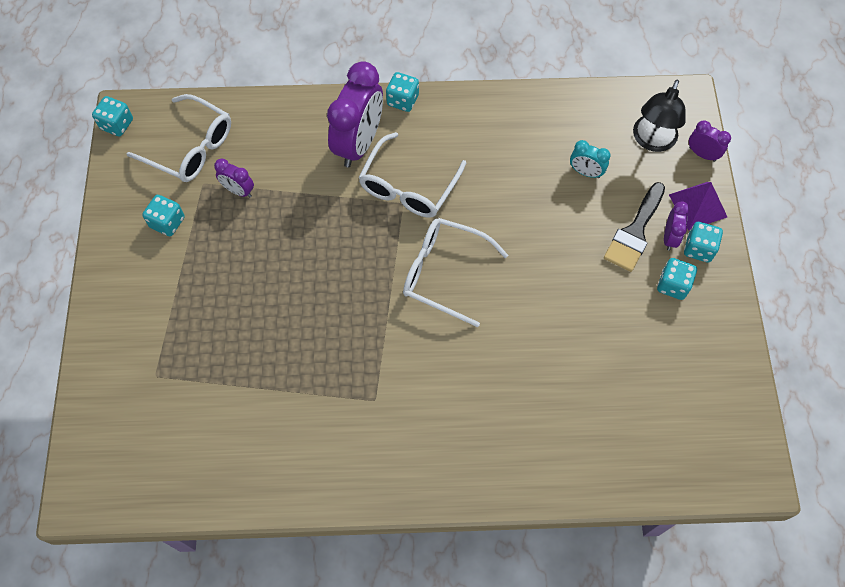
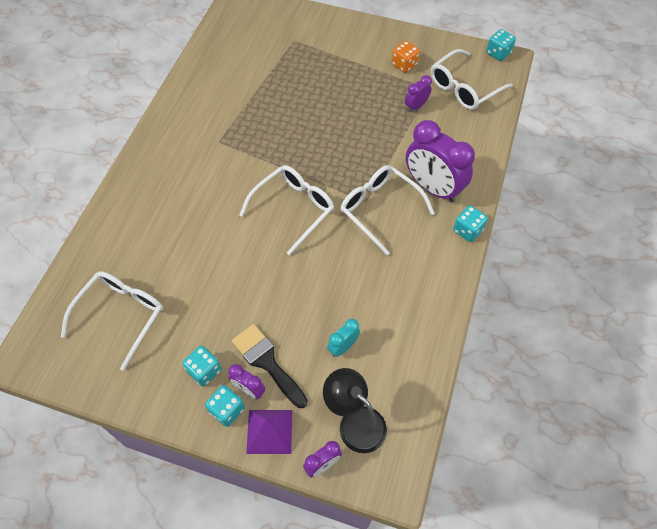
camera: 110 degrees right, 5 degrees down
(167, 222) = (404, 65): turquoise dice -> orange dice
(658, 397) = (121, 315): none -> white glasses

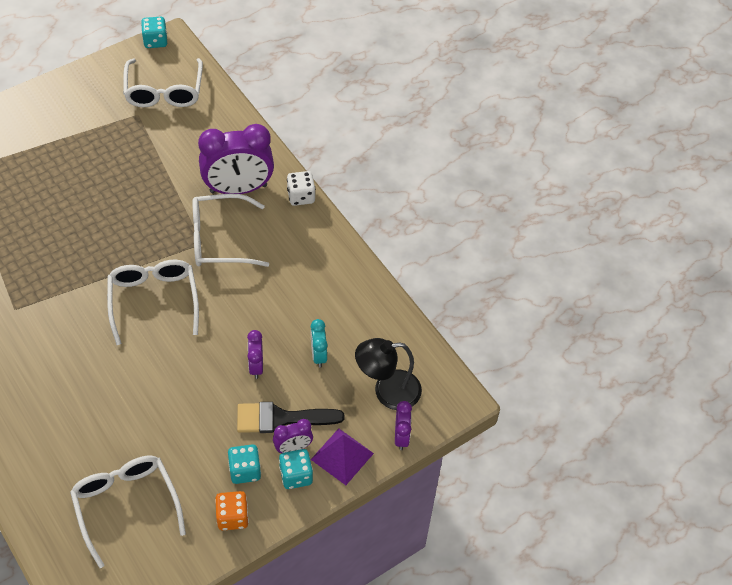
camera: 55 degrees left, 5 degrees down
(404, 65) = (91, 112): orange dice -> orange dice (232, 517)
(416, 106) = (145, 138): purple clock -> purple clock (256, 366)
(467, 230) = (301, 196): turquoise dice -> white dice

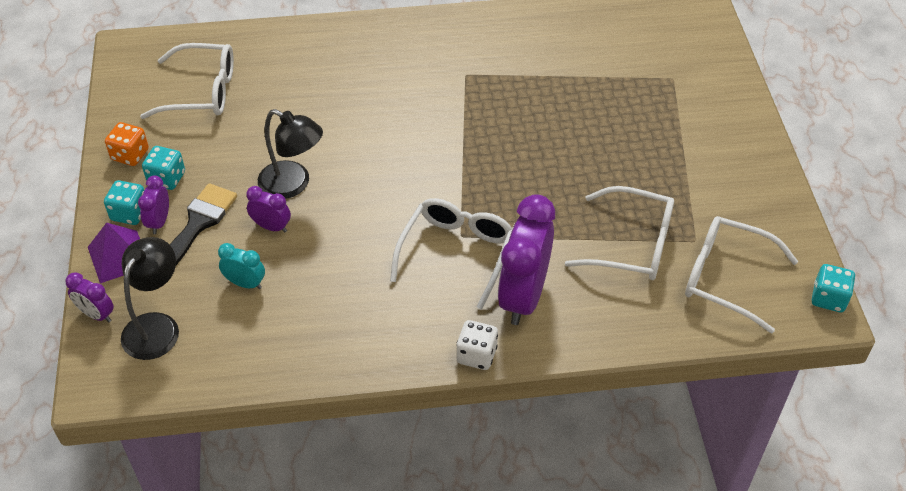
camera: 120 degrees right, 5 degrees down
(154, 301) = (408, 173): white glasses -> white glasses (632, 245)
(205, 374) = (293, 184): none -> black lamp

